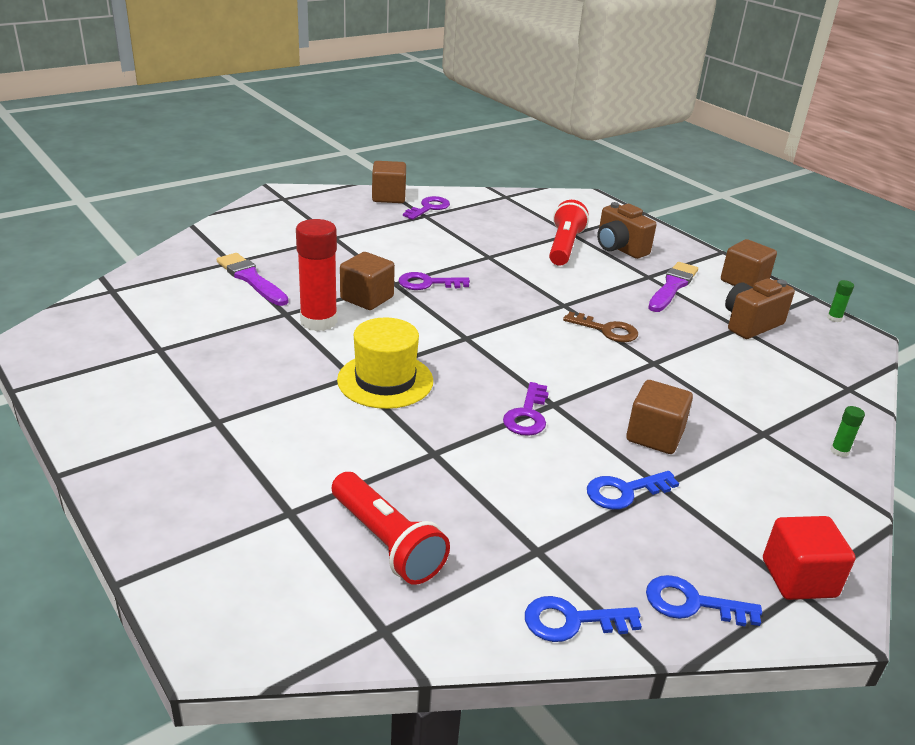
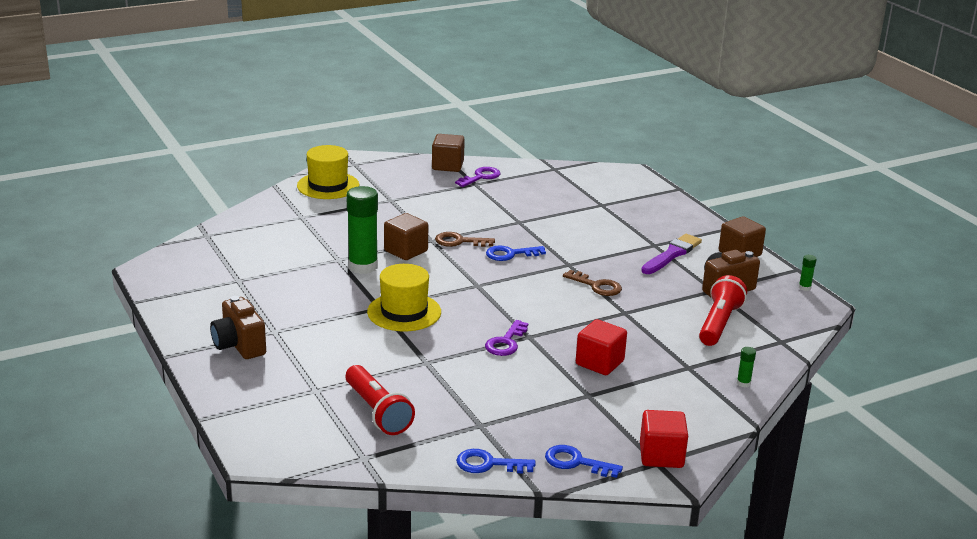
camera: 10 degrees right, 5 degrees down
(251, 279) = (315, 231): purple brush -> none
(256, 224) = (328, 186): none -> yellow hat
(318, 321) = (363, 267): red glue stick -> green glue stick
(427, 283) = (459, 241): purple key -> brown key
(564, 246) = (590, 216): red flashlight -> red flashlight (719, 323)
(619, 248) = (640, 220): brown camera -> brown camera (239, 346)
(624, 492) = (559, 396): blue key -> blue key (510, 254)
(654, 436) = (599, 363): brown cube -> red cube

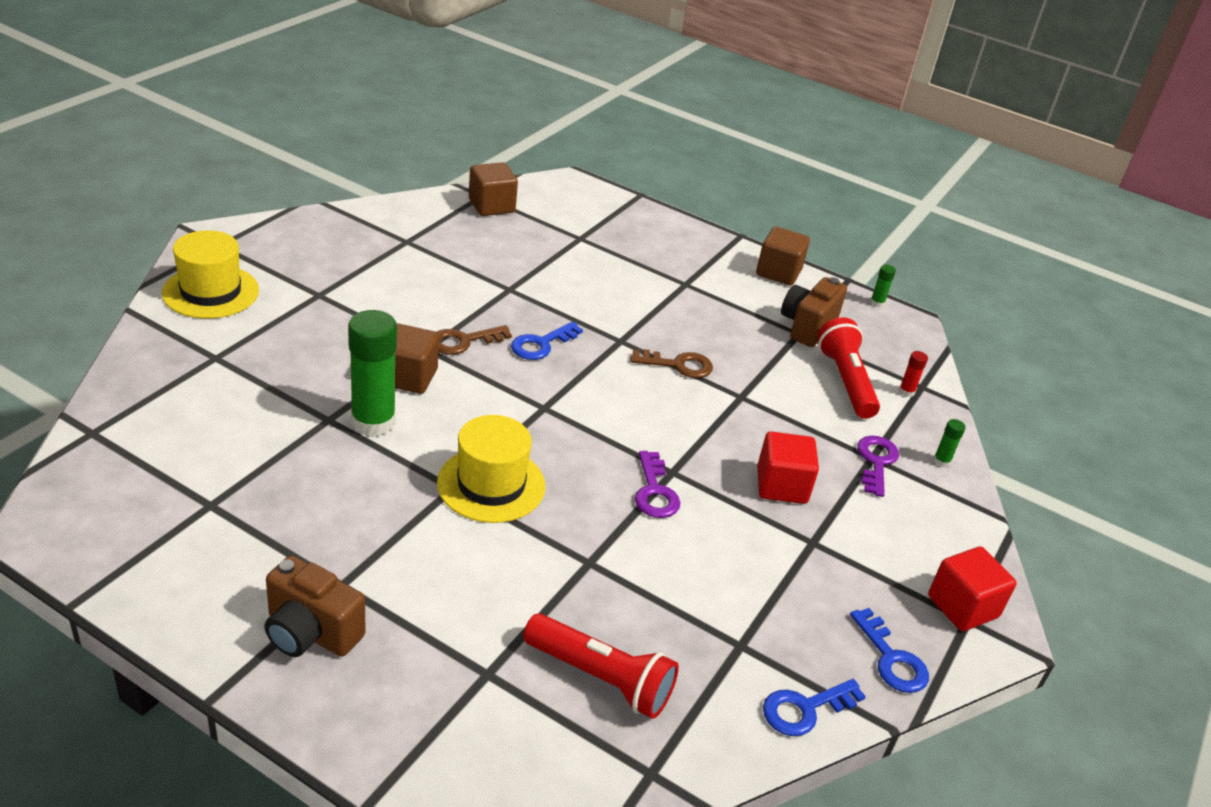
camera: 35 degrees left, 10 degrees up
(447, 166) = (348, 220): brown cube -> brown cube (491, 206)
(481, 177) = (405, 229): purple key -> purple key (876, 462)
(576, 462) = (892, 659): blue key -> blue key turned 105 degrees counterclockwise
(672, 254) = (714, 293): purple brush -> none
(764, 341) = (906, 391): none -> red glue stick

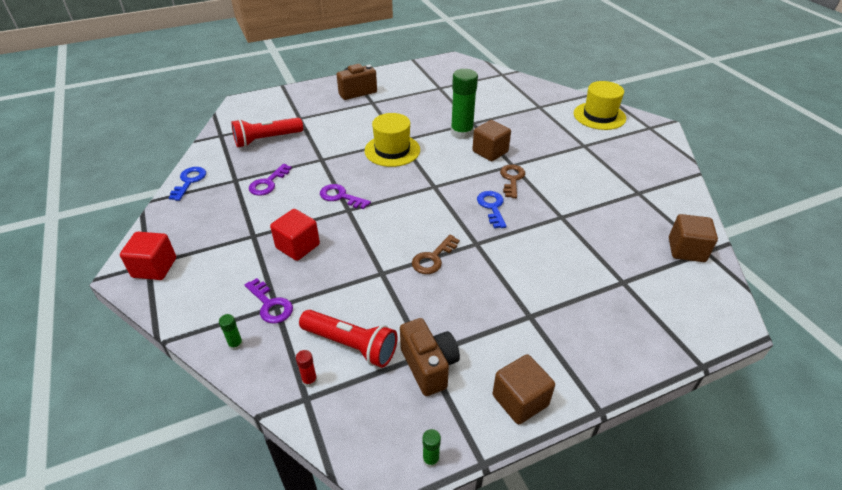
camera: 130 degrees right, 5 degrees up
(707, 594) = (268, 183): none -> purple key
(892, 659) = (170, 221): blue key -> none

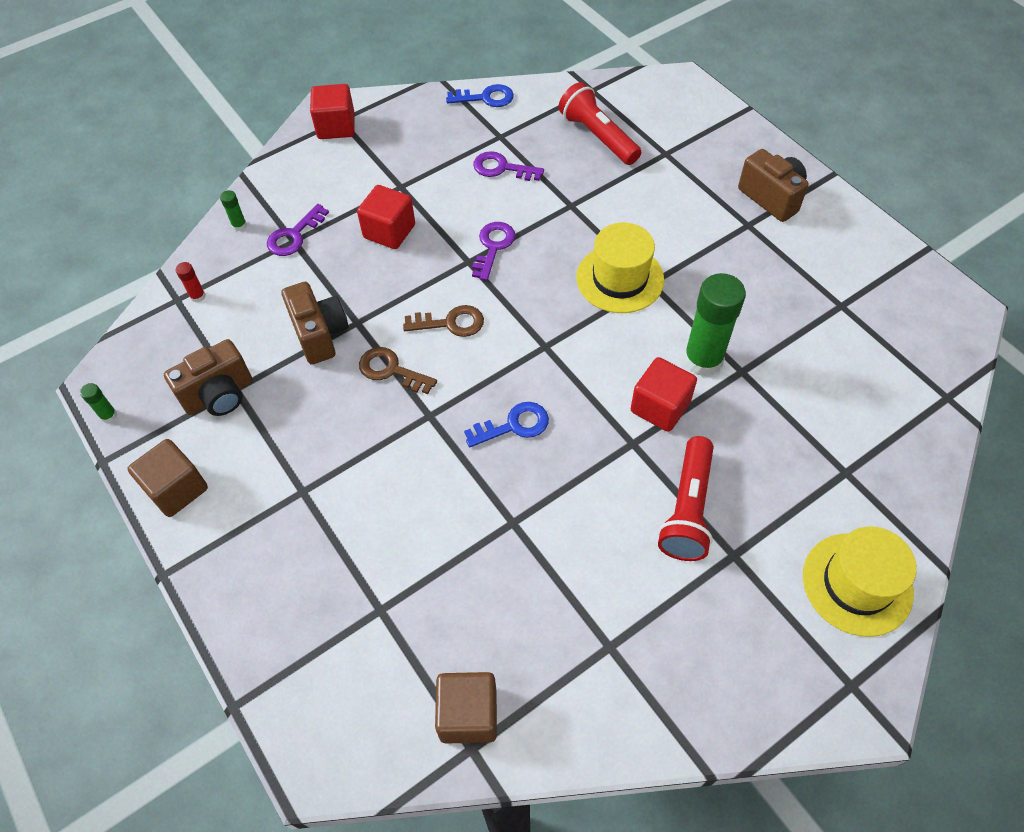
camera: 80 degrees right, 15 degrees up
(351, 345) = (244, 319): red flashlight -> red flashlight (687, 509)
(386, 295) = (320, 334): none -> brown camera
(490, 152) = (660, 407): brown cube -> red cube
(512, 179) = (592, 445): brown key -> brown key (451, 323)

